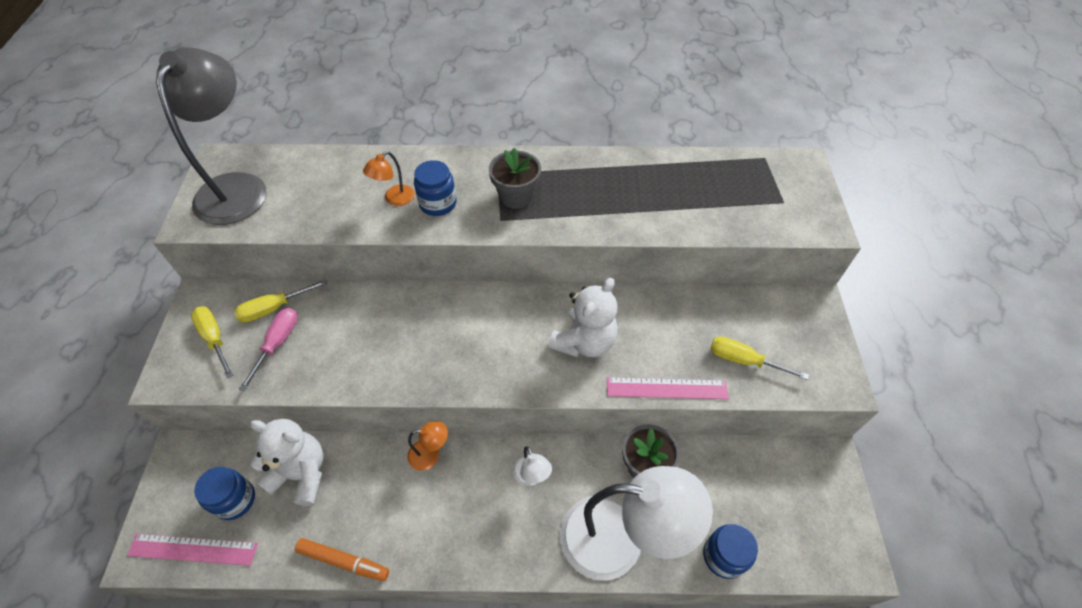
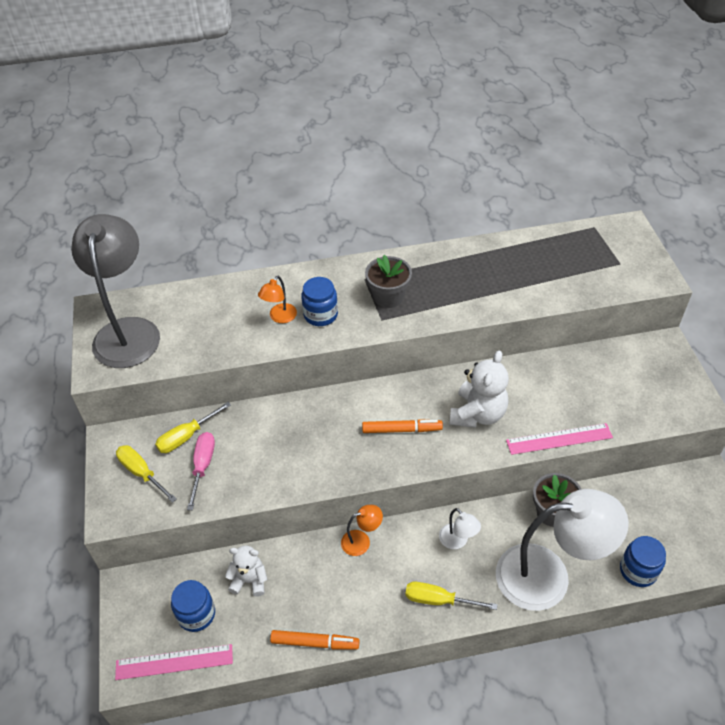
camera: 10 degrees left, 5 degrees down
(301, 474) = (249, 580): white teddy bear -> white teddy bear, size x0.63
(497, 344) = (401, 430): none -> orange marker
(743, 360) = (616, 404): yellow screwdriver -> yellow screwdriver (438, 600)

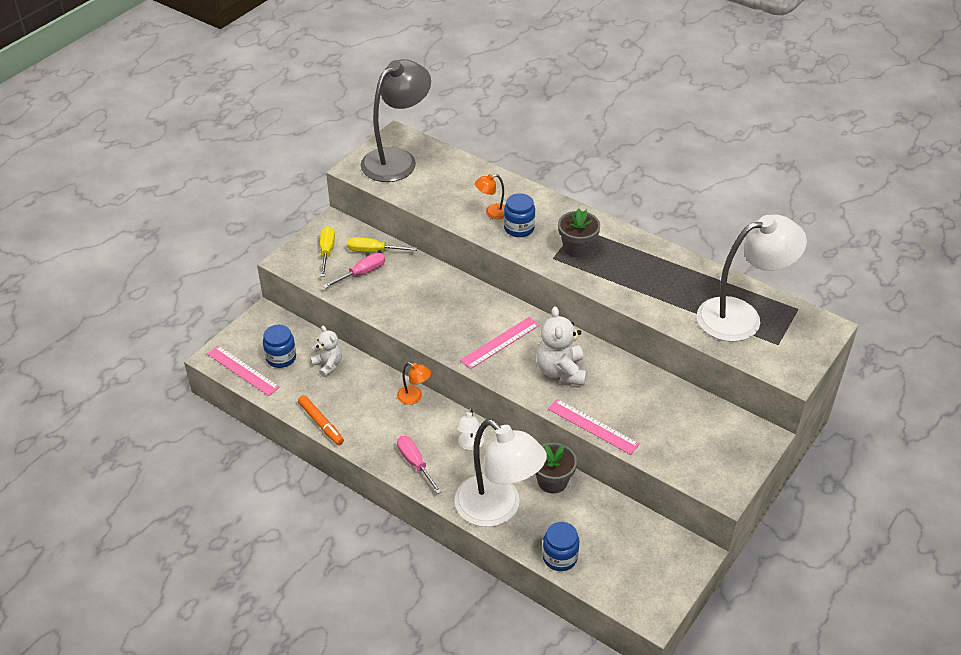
camera: 45 degrees right, 5 degrees down
(401, 430) = (500, 342): orange marker -> pink ruler
(438, 600) = (415, 463): yellow screwdriver -> pink screwdriver
(477, 414) = (561, 371): white teddy bear -> white teddy bear turned 105 degrees clockwise
(570, 261) = (741, 316): none -> white lamp

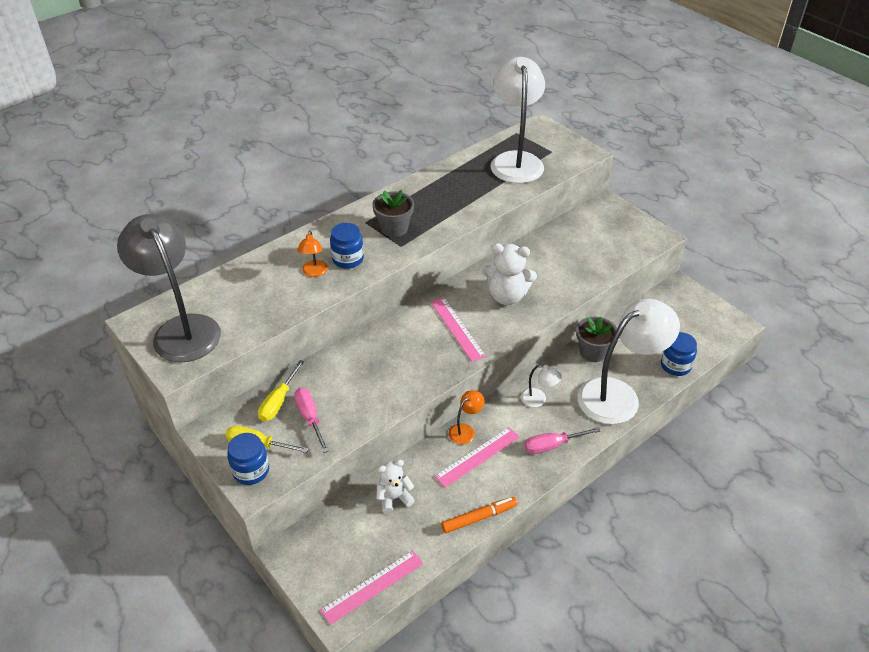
camera: 75 degrees left, 0 degrees up
(281, 358) = (366, 543): blue jar -> blue jar (251, 470)
(593, 426) = (577, 291): pink ruler -> pink ruler (478, 456)

